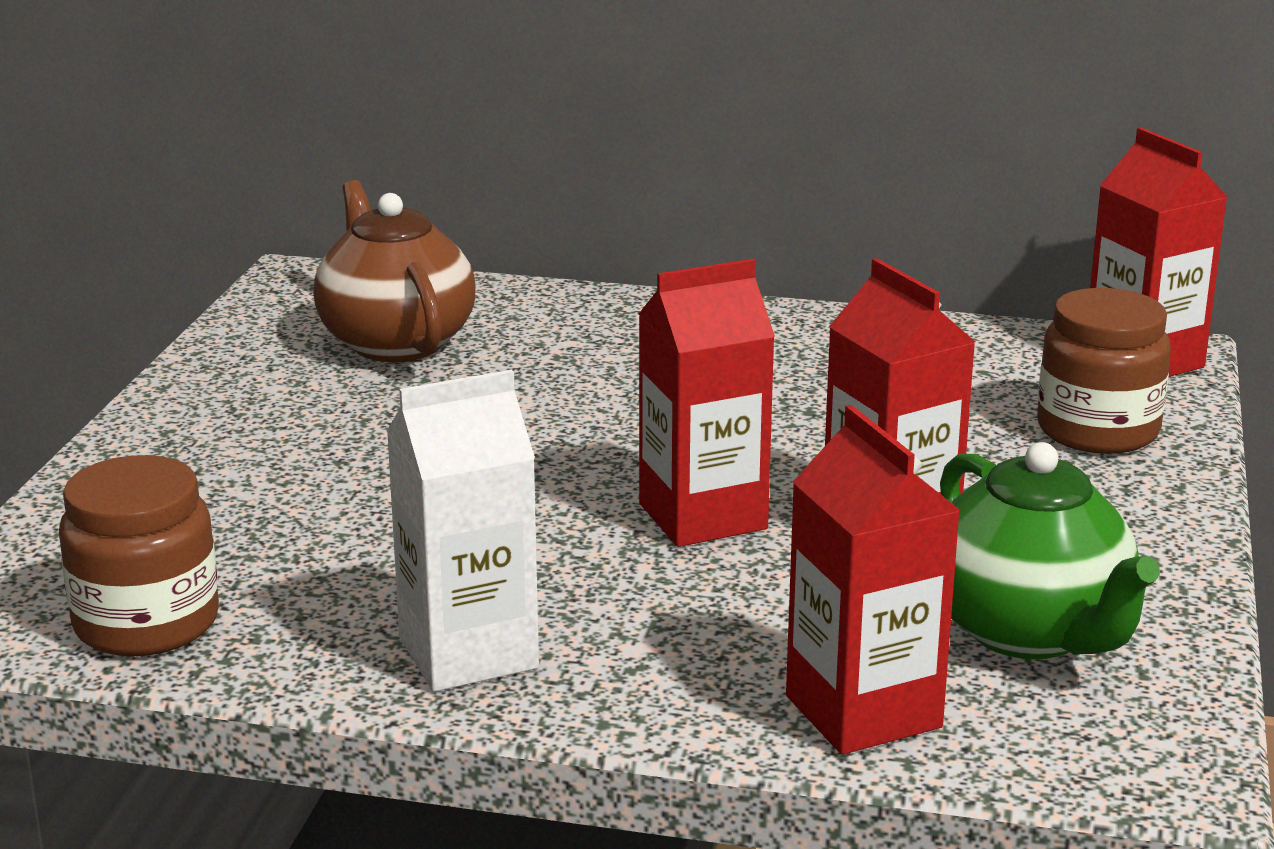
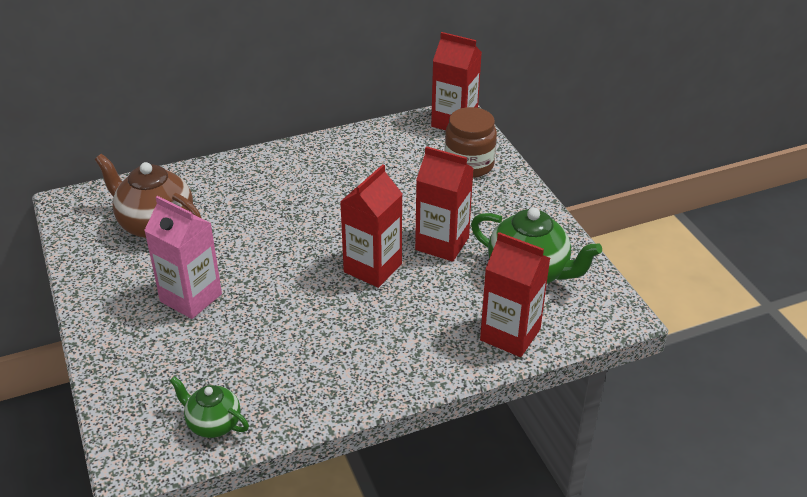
camera: 35 degrees left, 15 degrees up
(146, 623) = (213, 423): brown jar -> green teapot
(329, 450) = (191, 298): none -> pink carton
(468, 653) = (353, 375): white carton -> none

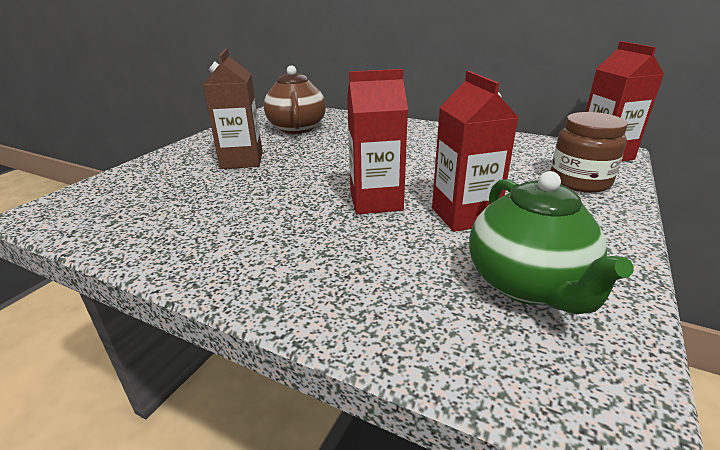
camera: 50 degrees right, 10 degrees down
(191, 298) = (242, 160): pink carton -> brown carton
(213, 423) = (103, 222): green teapot -> none
(510, 335) = (411, 326): red carton -> none

